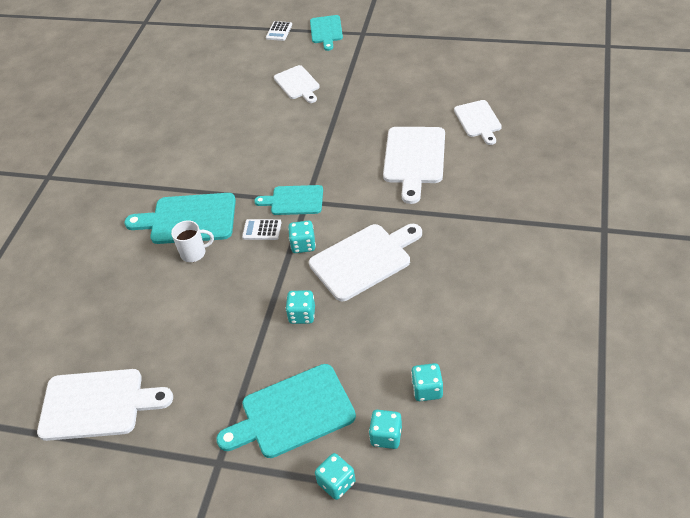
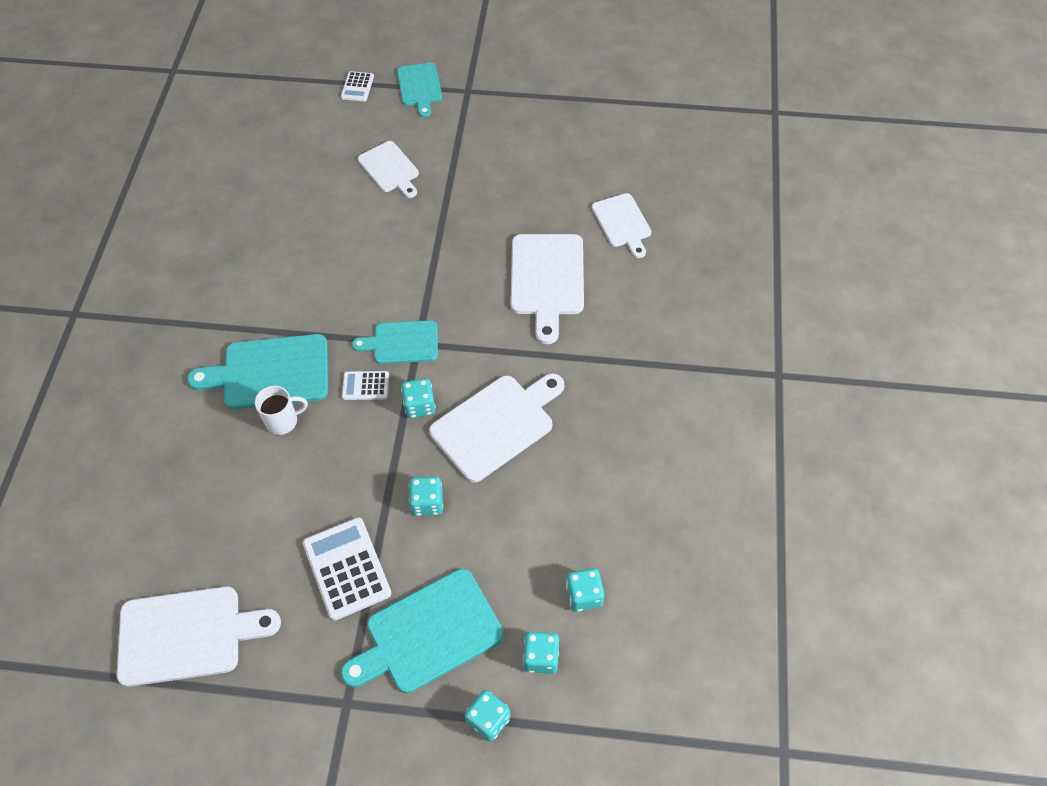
camera: 10 degrees left, 10 degrees up
(231, 361) = (346, 568): none -> white calculator

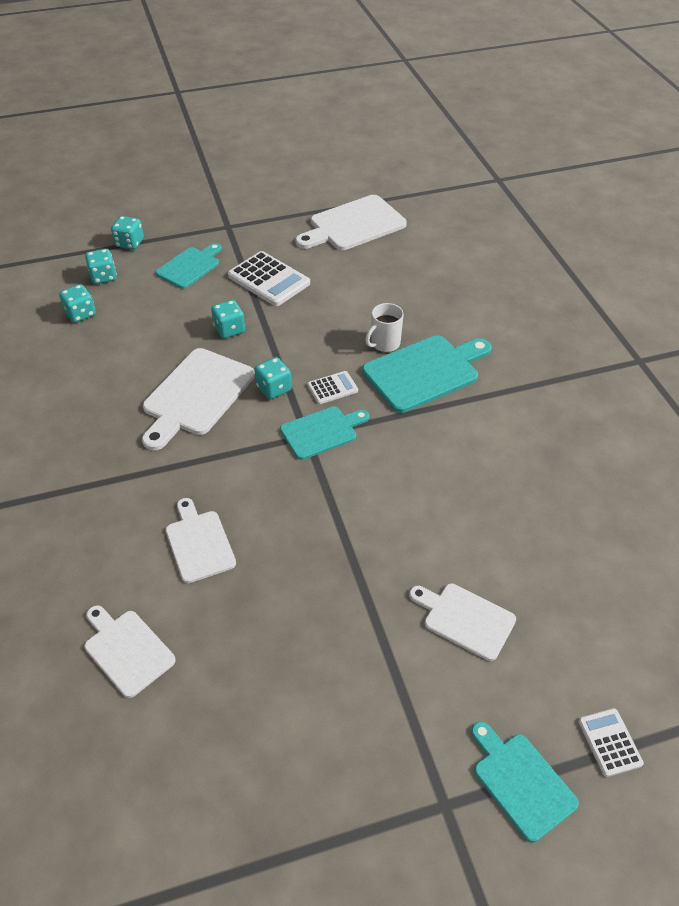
camera: 155 degrees right, 10 degrees down
(428, 633) = (190, 266): turquoise cutting board -> turquoise cutting board, size x0.63
(547, 279) = (199, 543): white cutting board -> white cutting board, size x0.63

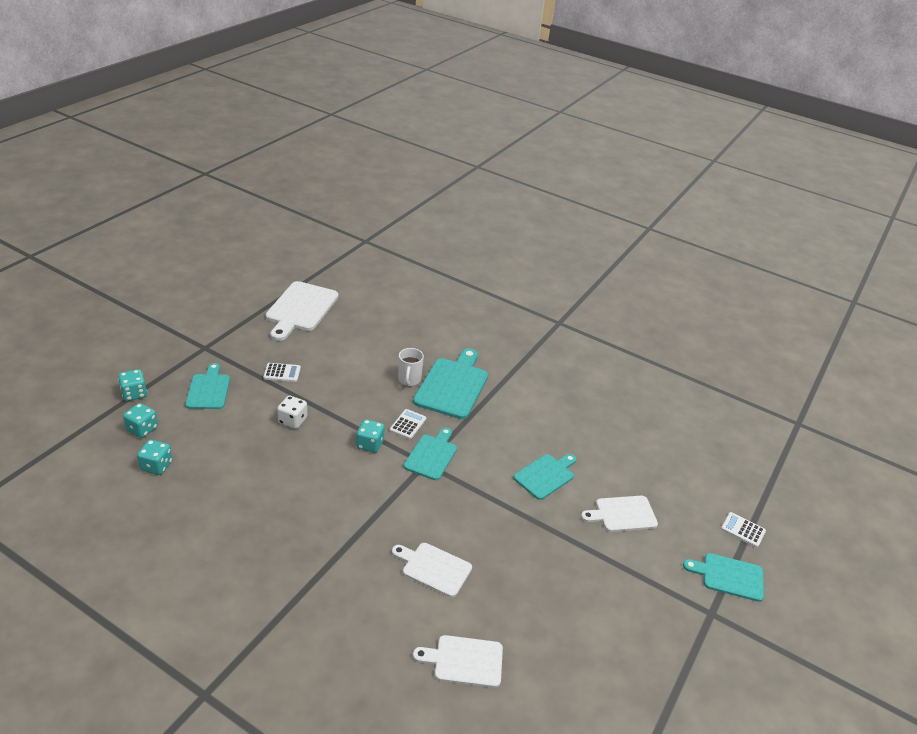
camera: 45 degrees left, 10 degrees down
(196, 395) = (321, 477): white cutting board -> none
(229, 329) = (293, 420): turquoise dice -> white dice
(269, 280) = (282, 373): white calculator -> white calculator, size x0.54
(421, 522) = (546, 475): none -> turquoise cutting board

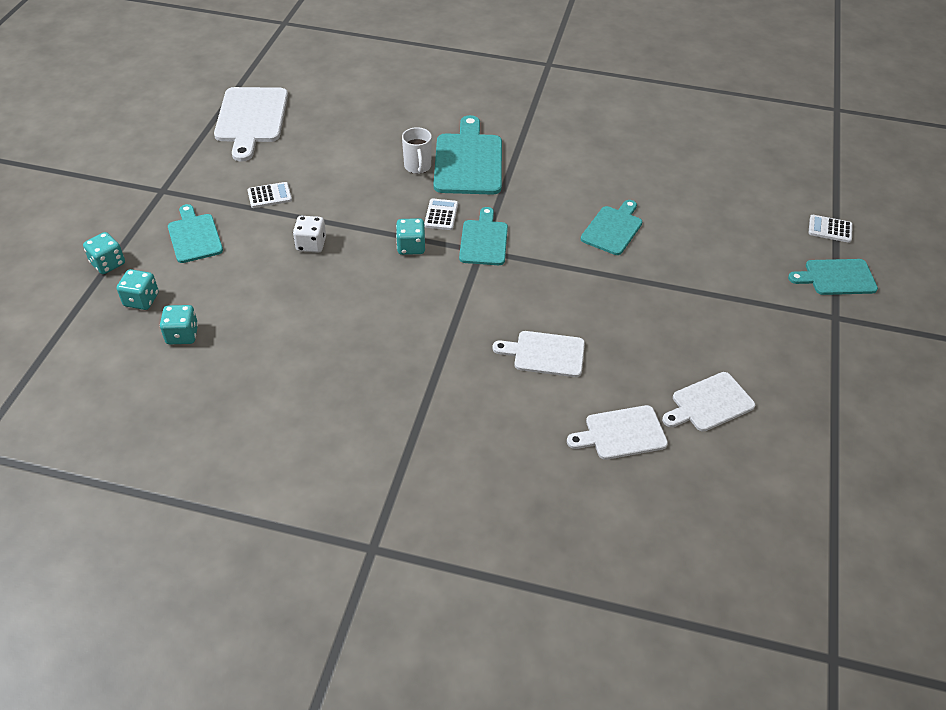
camera: 15 degrees left, 10 degrees up
(622, 514) = (708, 246): white cutting board -> white cutting board (709, 403)

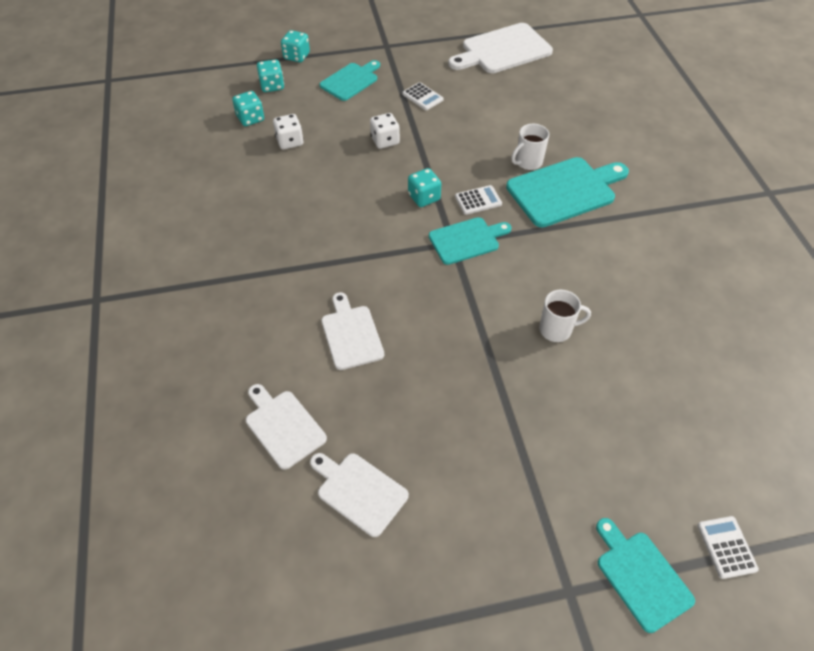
camera: 65 degrees right, 5 degrees up
(250, 314) = (290, 141): none -> white dice
(613, 229) = (556, 329): turquoise cutting board -> white mug

